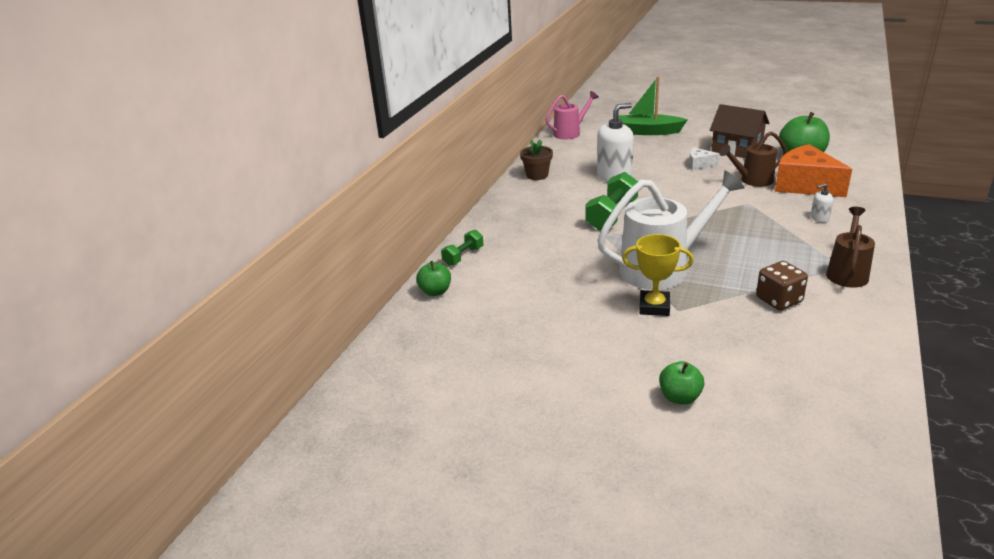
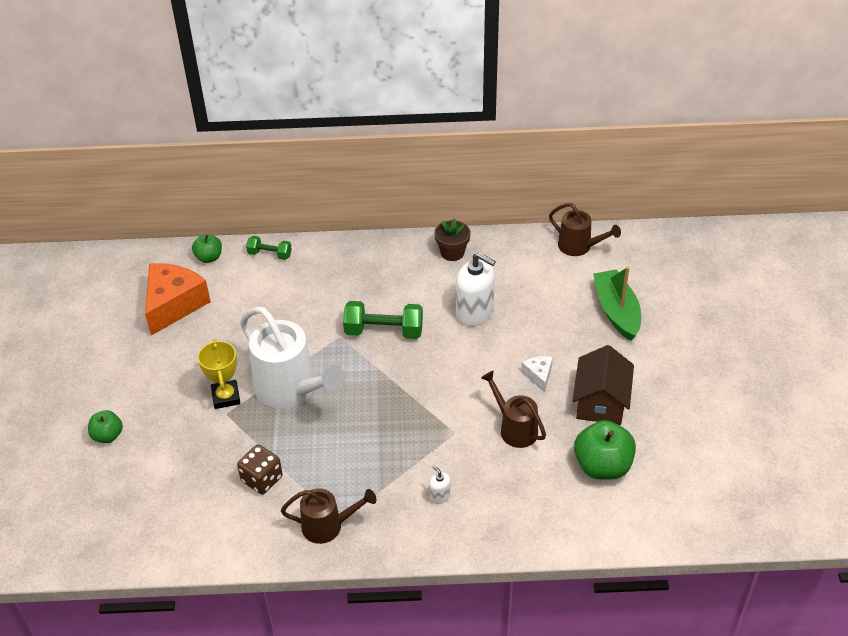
camera: 65 degrees right, 15 degrees up
(570, 133) = (579, 247): pink watering can -> brown watering can
(805, 185) = (521, 477): orange cheese -> orange cheese (174, 305)

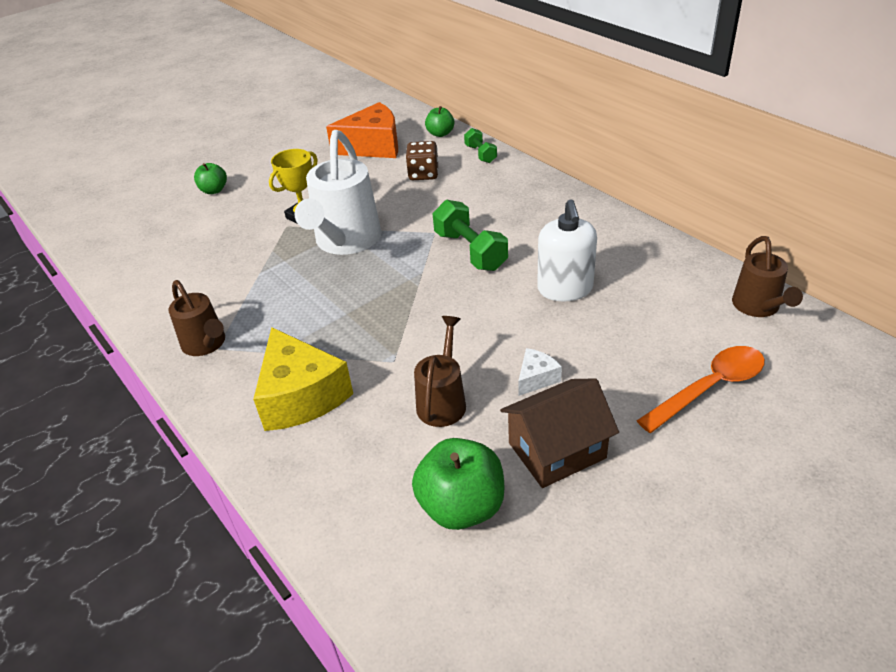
camera: 55 degrees right, 5 degrees down
(262, 479) = (231, 280): brown dice -> brown dice (423, 174)
(440, 496) = (301, 396): white soap dispenser -> yellow cheese
(452, 252) = (621, 235): brown flower pot -> none
(616, 311) = (709, 388): green boat -> orange spoon

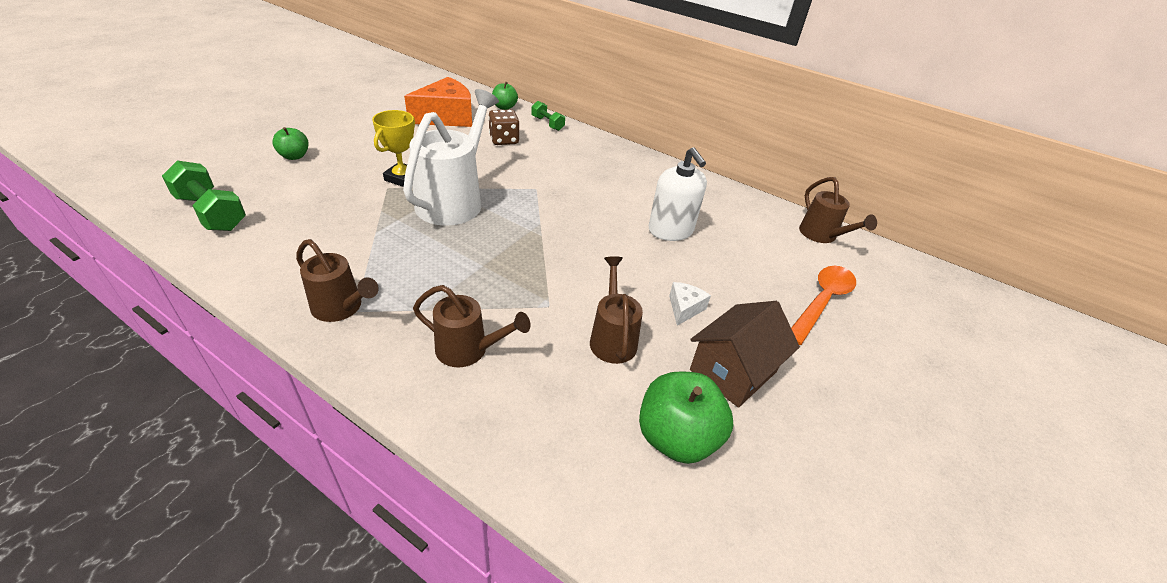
camera: 25 degrees left, 0 degrees up
(301, 396) = (469, 350): yellow cheese -> brown watering can
(345, 242) = (454, 200): white watering can -> white watering can turned 150 degrees counterclockwise
(470, 251) = (575, 203): green dumbbell -> green dumbbell (211, 213)

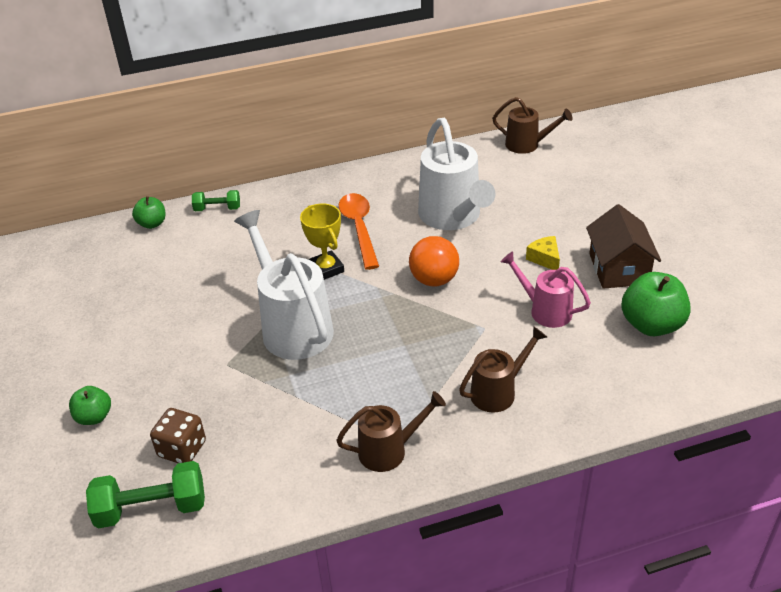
camera: 45 degrees left, 0 degrees up
(402, 178) = (220, 348): yellow trophy -> yellow trophy (326, 269)
(446, 117) = (128, 274): orange cheese -> none
(504, 140) = (218, 251): brown dice -> brown dice (182, 449)
(580, 250) = (434, 280): none -> orange ball
(612, 338) = (544, 310): brown watering can -> pink watering can
(670, 230) = (453, 217): white soap dispenser -> white watering can
(684, 308) = (545, 259): white cheese -> yellow cheese
(821, 302) = (591, 189): orange spoon -> orange spoon (359, 228)

